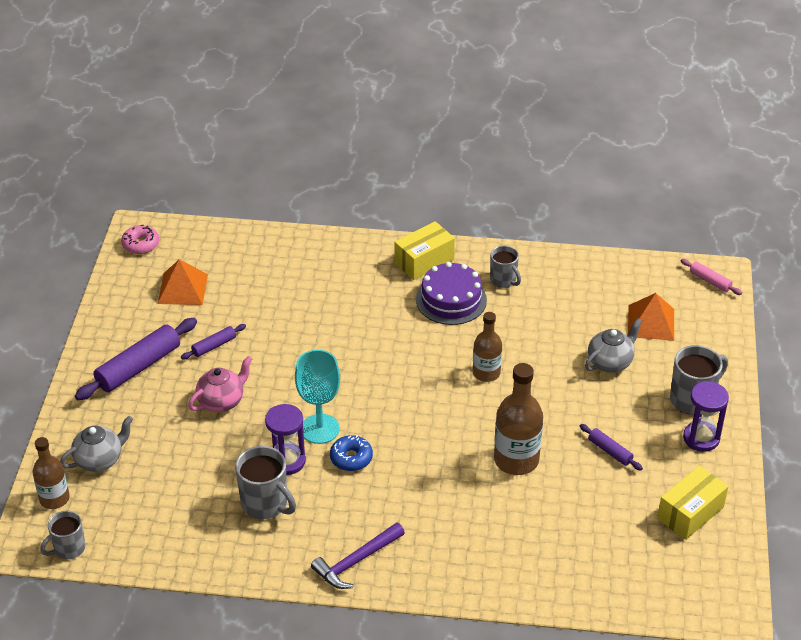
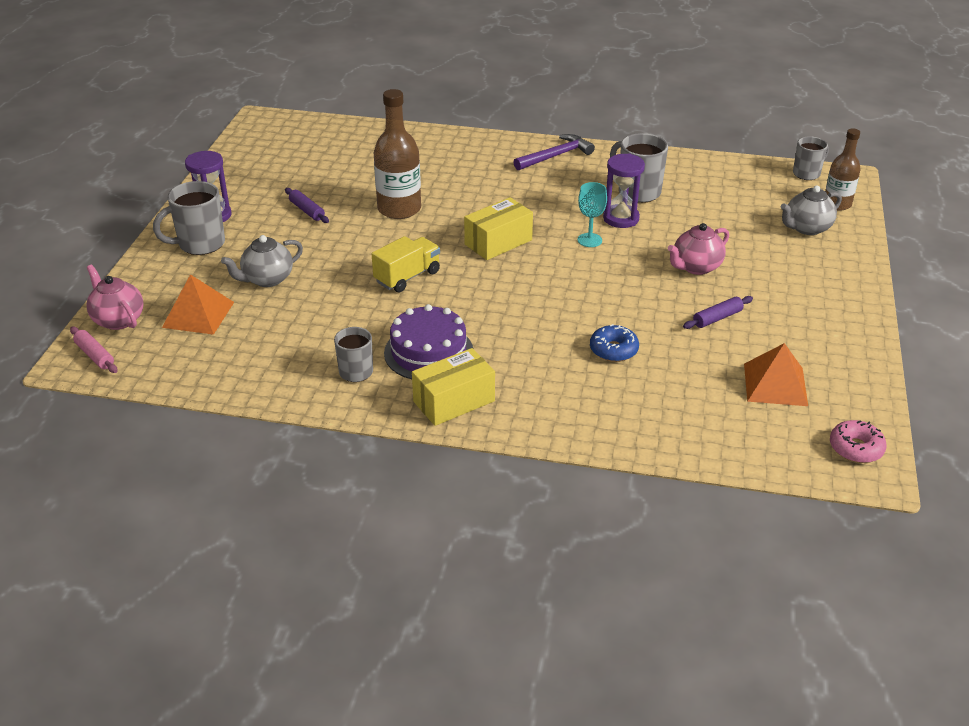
camera: 175 degrees left, 5 degrees down
(138, 367) = (799, 302): purple rolling pin -> none
(320, 429) = (589, 240): turquoise goblet -> turquoise goblet, size x0.62
(351, 458) = (558, 218): blue donut -> blue donut (613, 350)
(486, 373) = (407, 277): brown bottle -> yellow truck
(690, 513) = (258, 169): yellow box -> yellow box (498, 242)
(714, 313) = (118, 319): none -> pink teapot

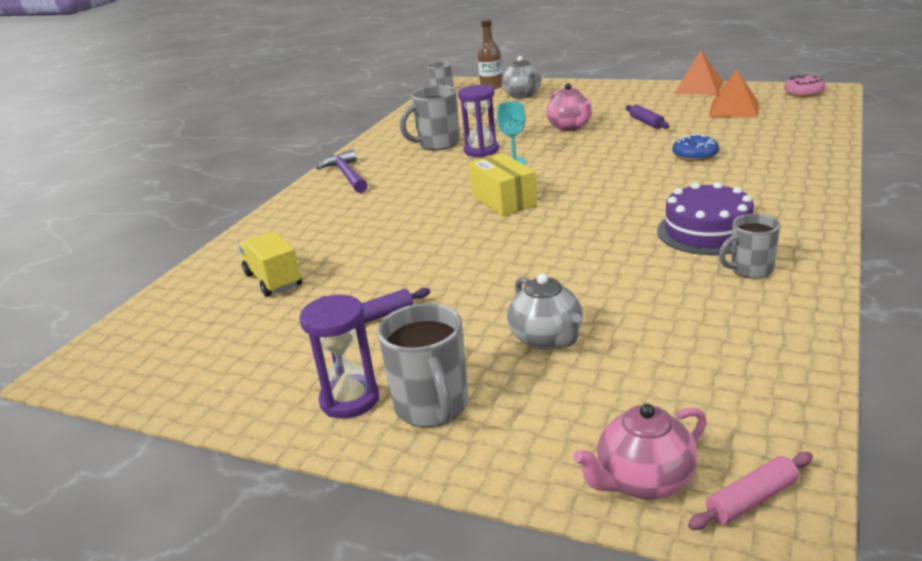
camera: 75 degrees left, 10 degrees down
(198, 314) = (631, 394): orange pyramid -> orange pyramid (699, 88)
(399, 209) = (409, 253): brown bottle -> none
(407, 277) = (560, 245): yellow truck -> yellow truck (273, 280)
(454, 401) = (791, 218): yellow box -> none

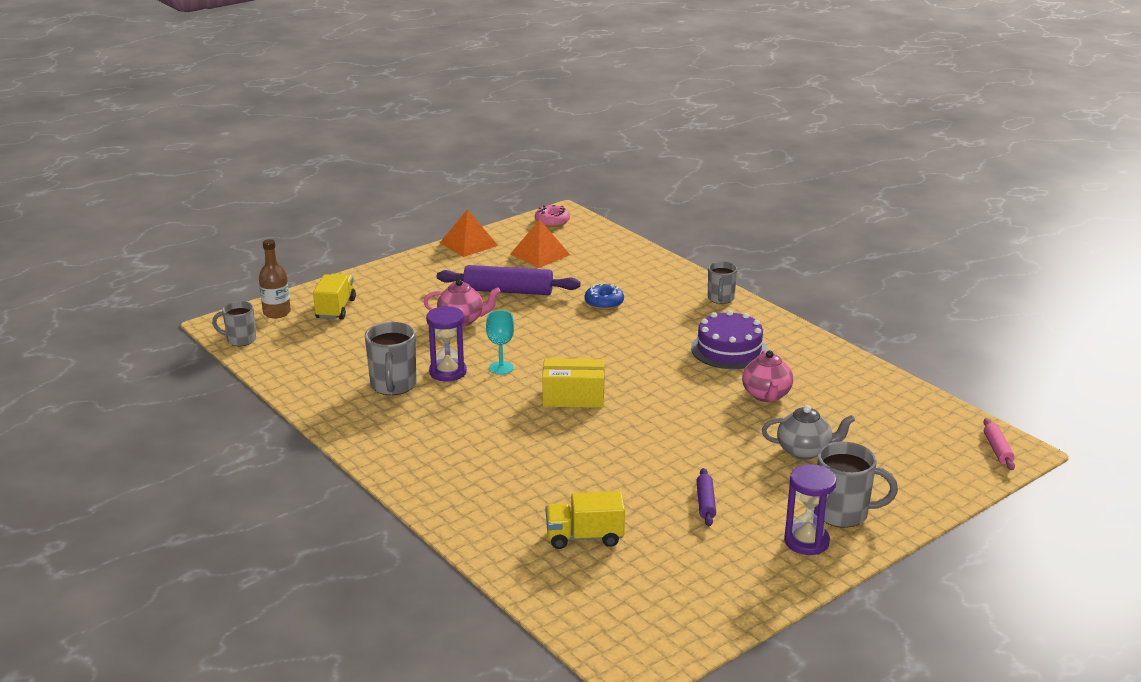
camera: 65 degrees left, 0 degrees up
(346, 175) = (395, 450): purple hammer -> none
(522, 95) = (335, 309): grey teapot -> yellow truck
(643, 482) = (964, 471): pink teapot -> pink teapot (766, 395)
(646, 122) = (508, 291): purple rolling pin -> purple rolling pin, size x1.97
(750, 270) = (794, 359): grey mug -> grey mug (720, 299)

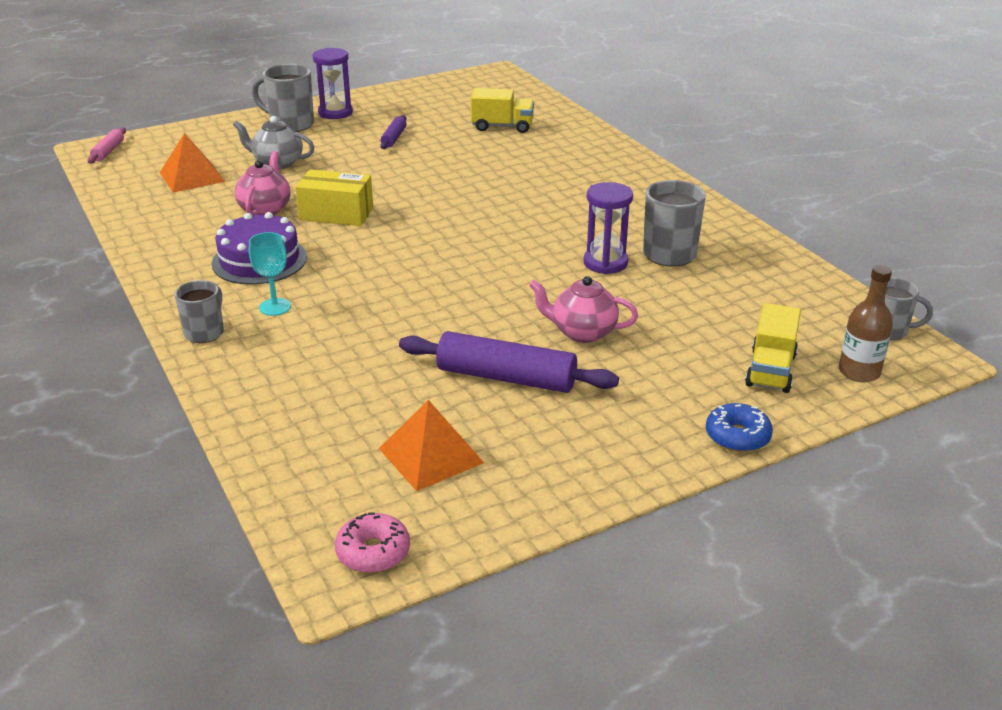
camera: 170 degrees left, 5 degrees up
(468, 244) = (555, 499): orange pyramid -> orange pyramid (192, 177)
(501, 368) = (541, 262): turquoise goblet -> turquoise goblet (275, 307)
(573, 397) = (469, 224): yellow box -> yellow box (336, 214)
(604, 303) = (373, 342): blue donut -> blue donut (737, 436)

